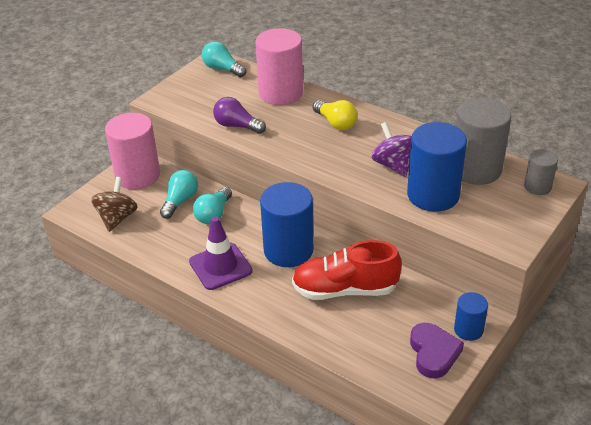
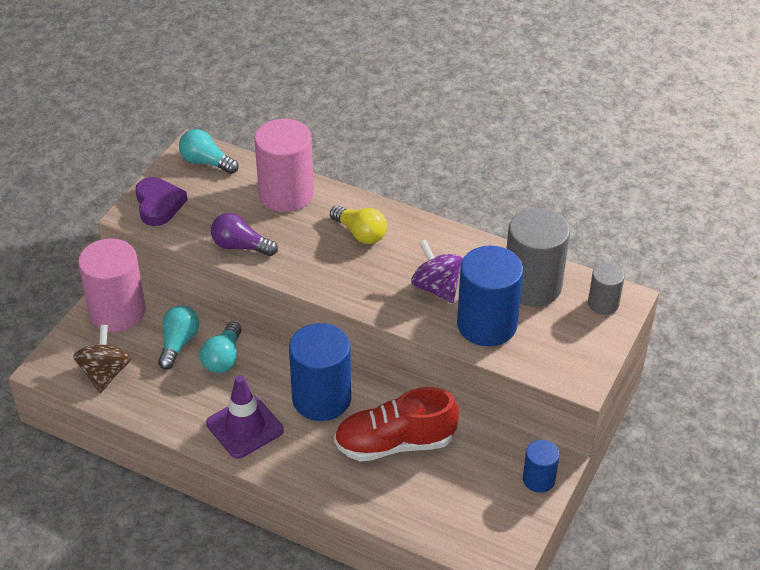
camera: 10 degrees left, 5 degrees up
(433, 353) = (503, 511): purple heart -> purple heart (158, 204)

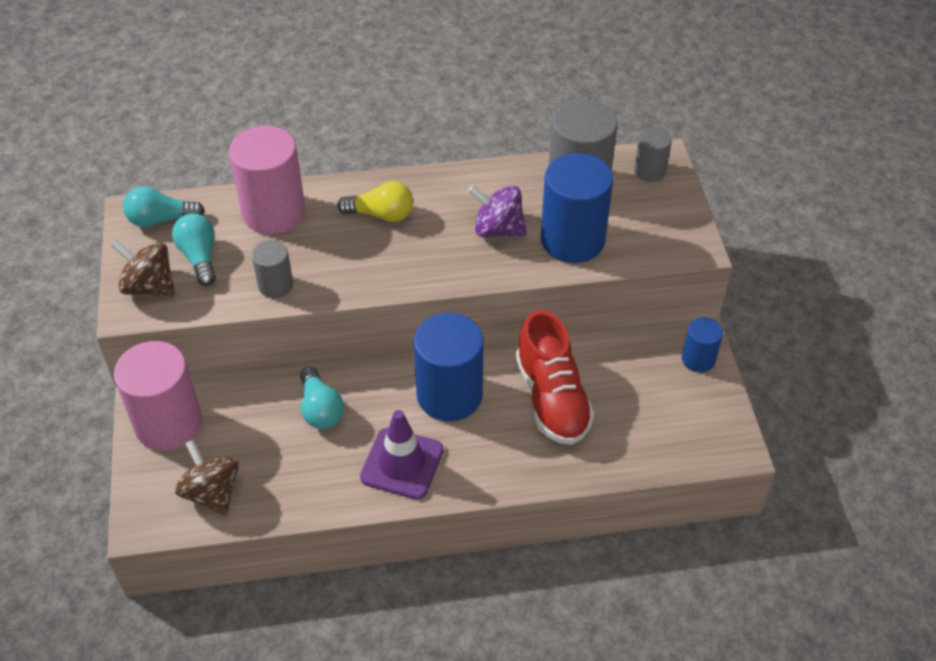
camera: 35 degrees left, 5 degrees up
(158, 204) = (149, 286): purple heart -> brown spinning top
(178, 343) = (262, 420): turquoise light bulb -> turquoise light bulb (199, 257)
(240, 246) = (275, 285): purple light bulb -> grey cylinder
(395, 443) = (552, 398): red shoe -> red shoe turned 60 degrees counterclockwise

